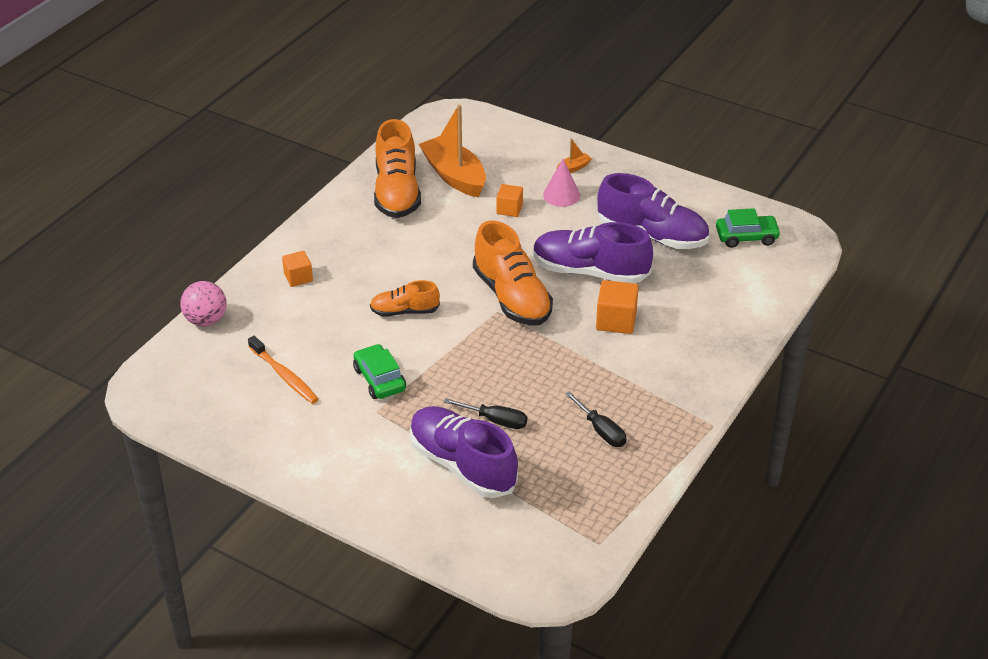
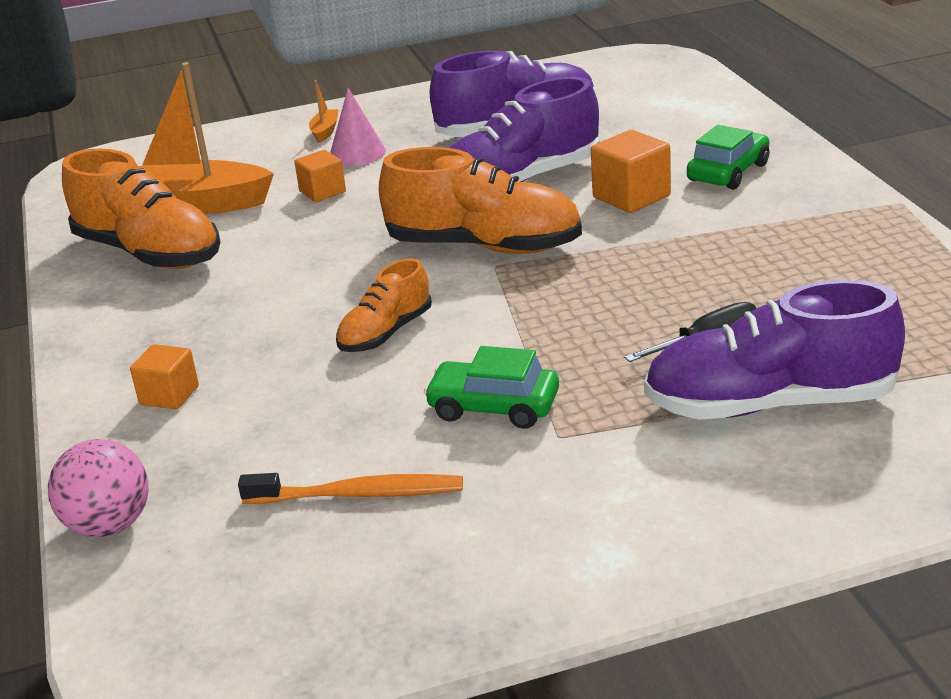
camera: 45 degrees left, 10 degrees down
(601, 431) = (824, 275): black screwdriver -> none
(746, 237) = (604, 83): green car -> green car (728, 172)

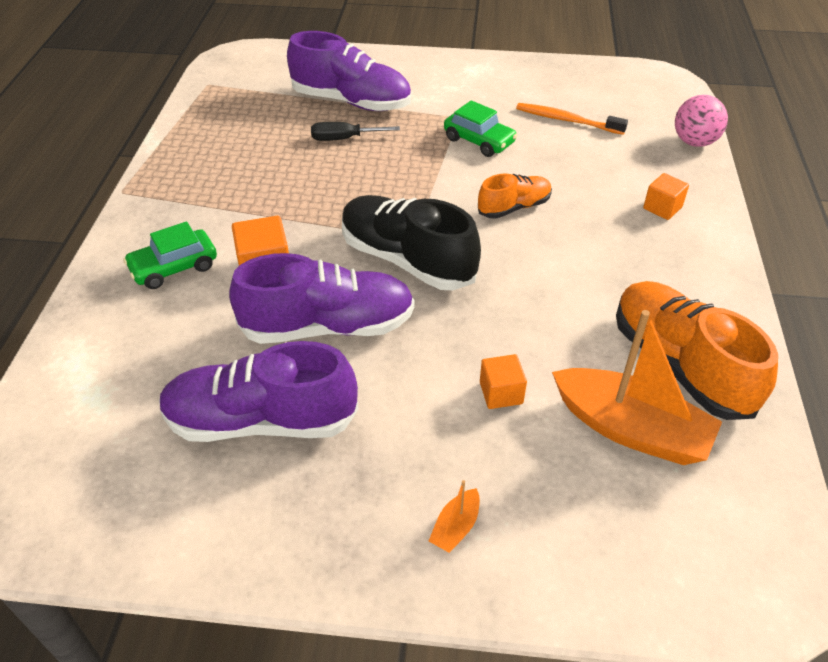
camera: 160 degrees left, 15 degrees up
(357, 153) = (440, 452): pink cone -> none
(484, 246) = (407, 260): orange shoe -> black shoe

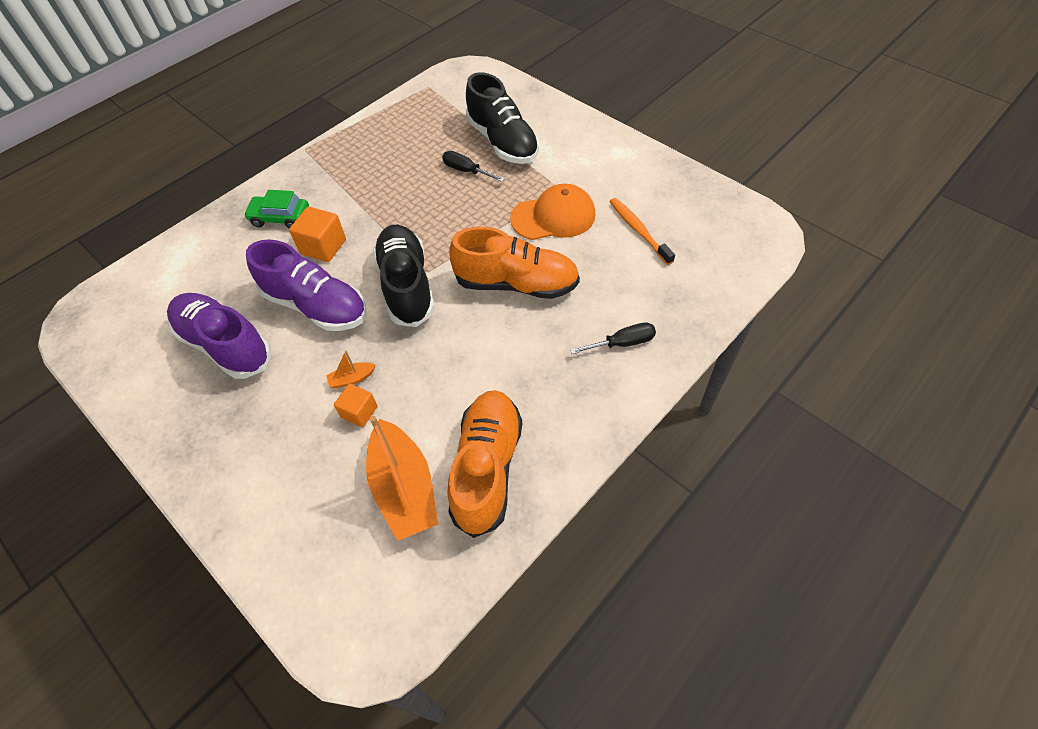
camera: 40 degrees right, 10 degrees up
(351, 102) = (503, 142): purple shoe -> black shoe
(455, 527) = (247, 476): orange boat -> orange boat (352, 379)
(479, 141) = (553, 217): green car -> orange cap
(514, 207) = (516, 284): orange shoe -> orange shoe, size x1.80
(662, 208) = (622, 343): orange cube -> black screwdriver
(694, 142) = (719, 301): pink ball -> none

